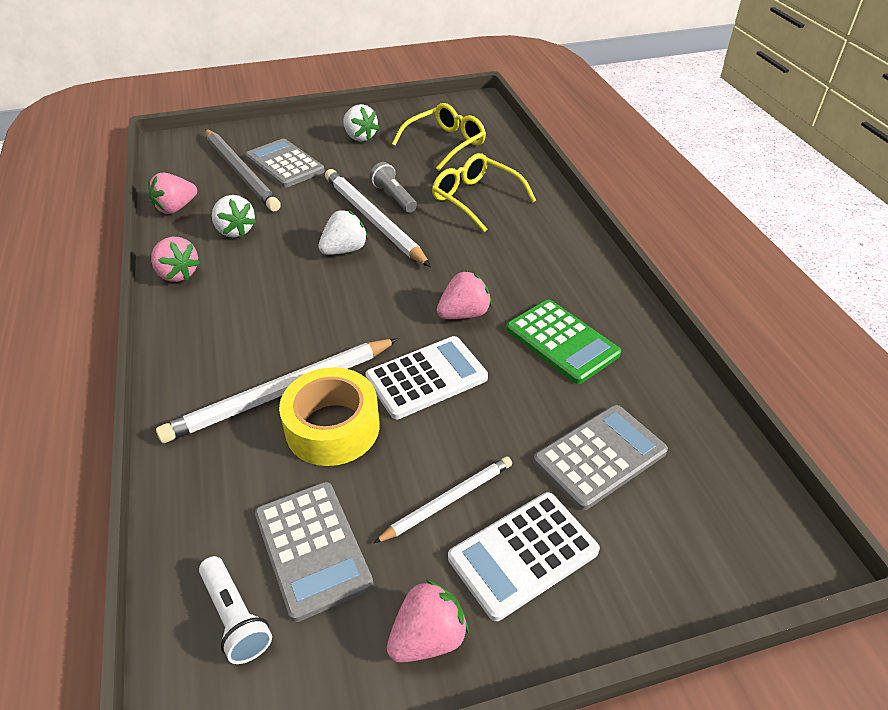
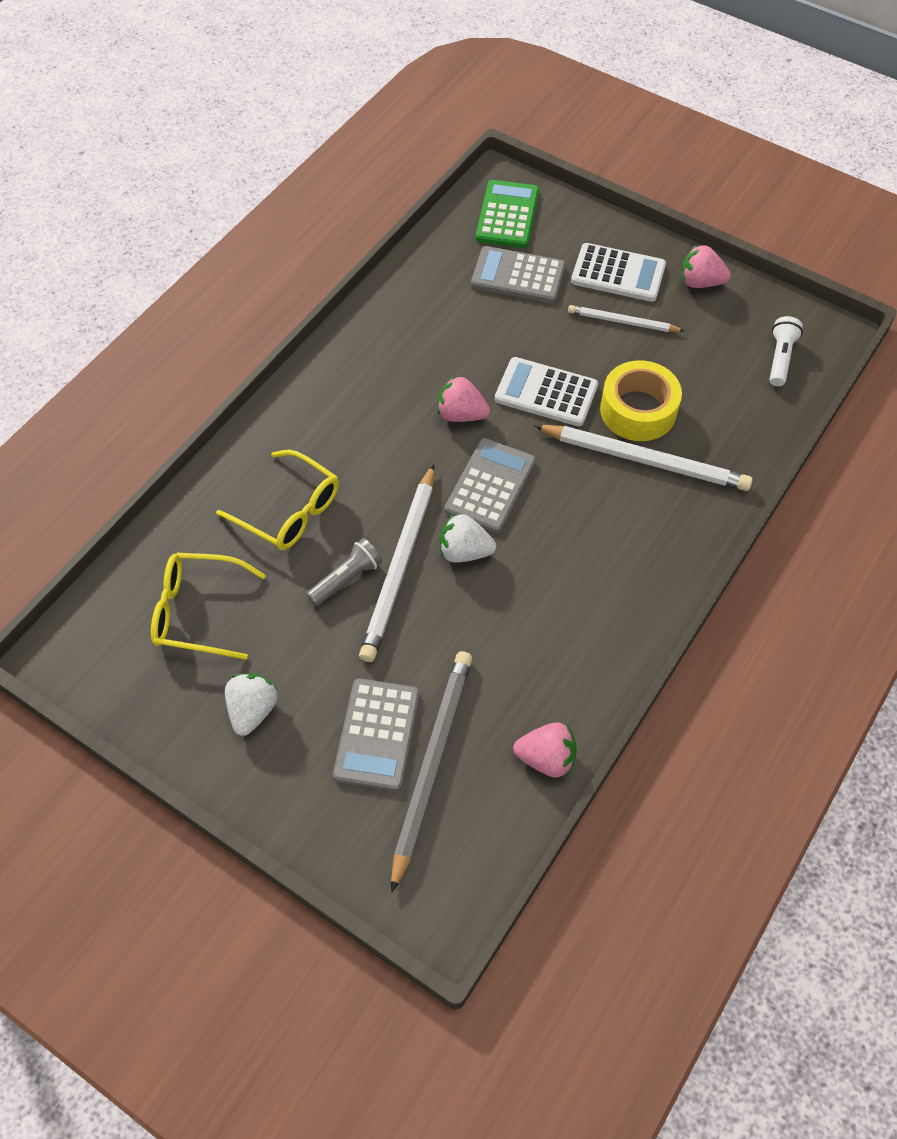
camera: 130 degrees left, 15 degrees up
(177, 274) = (620, 649): pink strawberry -> none
(235, 231) = (524, 665): white strawberry -> none
(312, 549) = (715, 357): grey calculator -> grey calculator (490, 486)
(394, 197) = (347, 579): grey flashlight -> grey flashlight turned 150 degrees counterclockwise
(475, 199) = (289, 511): yellow glasses -> yellow glasses turned 60 degrees counterclockwise
(562, 342) = (434, 343): green calculator -> green calculator (507, 215)

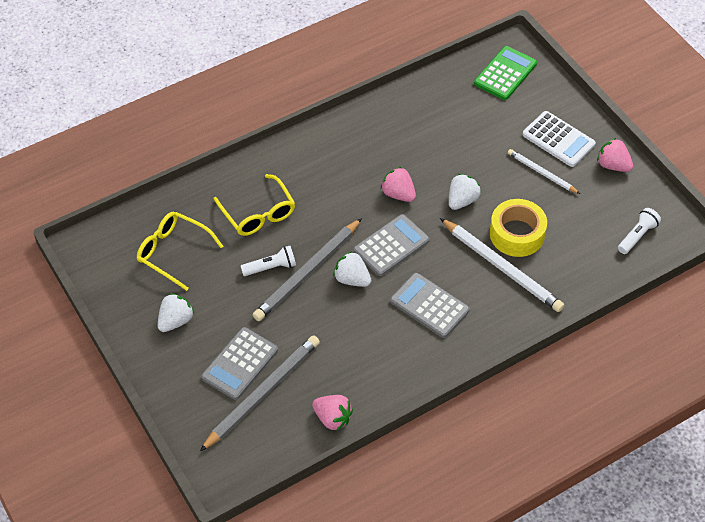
camera: 25 degrees right, 5 degrees down
(347, 579) = (271, 267): grey flashlight -> white flashlight
(400, 566) = (308, 272): white pencil -> grey pencil
(518, 276) = (488, 117): grey calculator -> grey calculator (429, 305)
(546, 392) = (462, 200): white calculator -> white strawberry

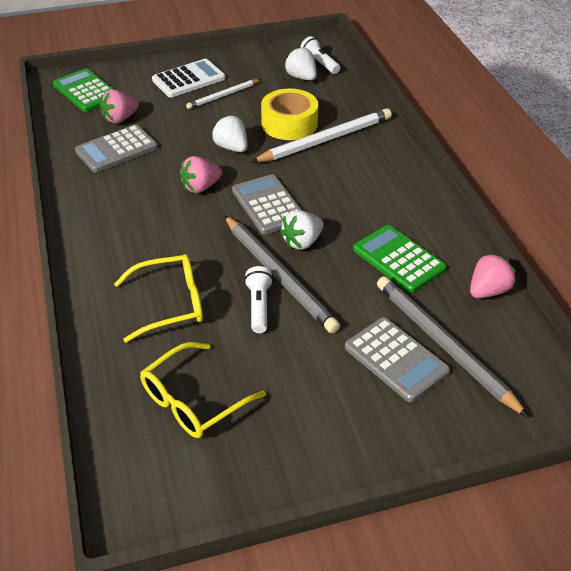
camera: 75 degrees left, 10 degrees down
(175, 321) = (310, 416): white strawberry -> white strawberry (301, 77)
(352, 350) = (398, 259): none -> green calculator
(429, 305) = (357, 193): grey calculator -> grey calculator (116, 149)
(613, 165) = (235, 59): pink strawberry -> pink strawberry (120, 119)

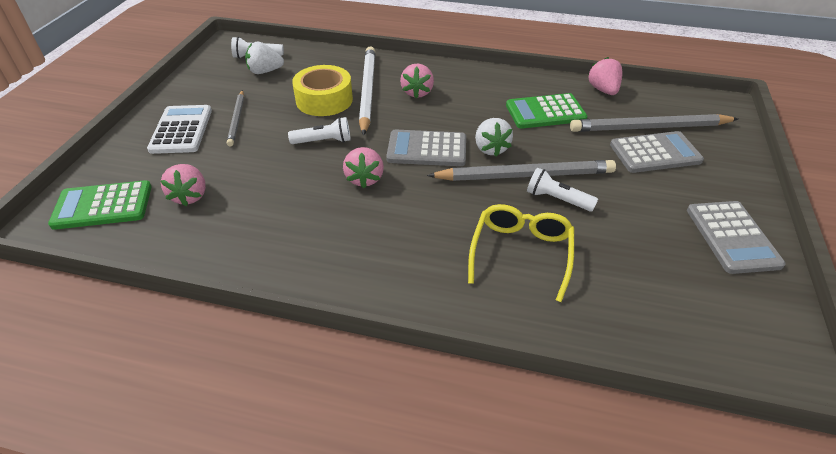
camera: 60 degrees left, 0 degrees up
(116, 149) = (242, 215): grey calculator -> grey calculator (732, 237)
(193, 401) = (659, 279): yellow glasses -> none
(223, 96) = (237, 119): white pencil -> grey pencil
(231, 147) = (323, 141): white strawberry -> white flashlight
(352, 168) = (417, 92): none -> pink strawberry

